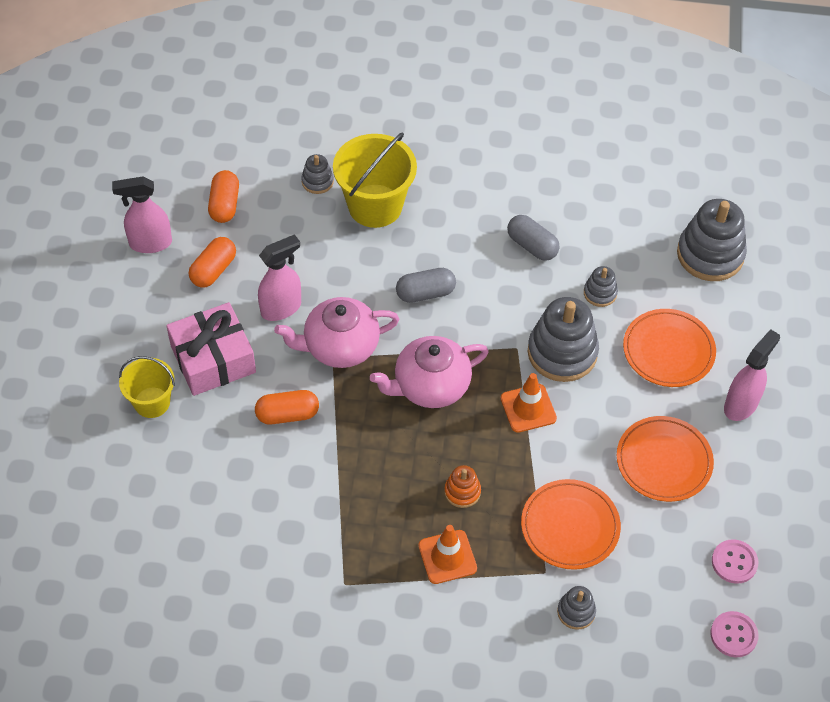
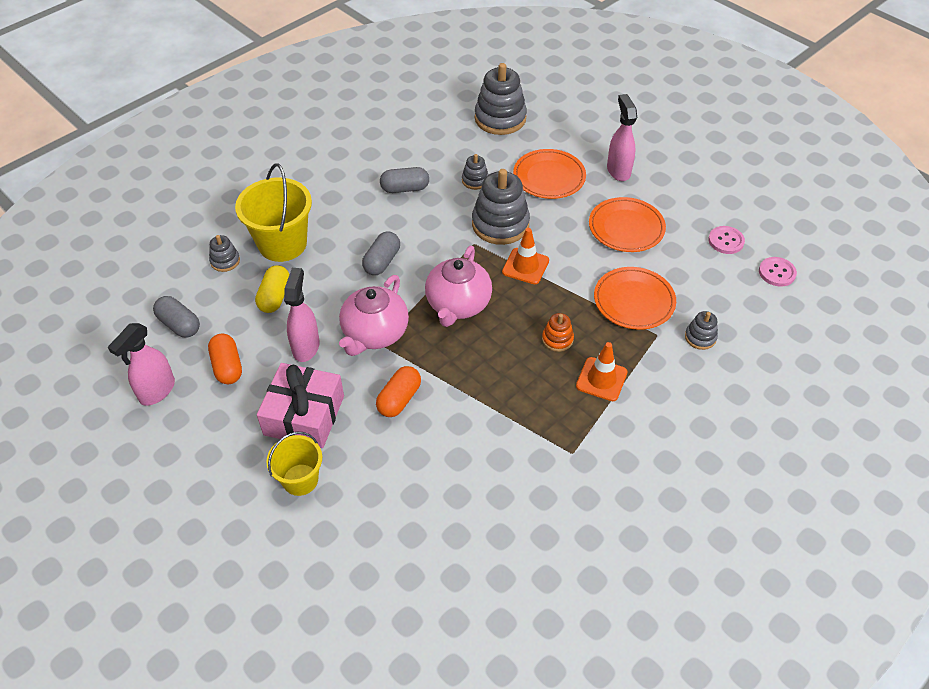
camera: 50 degrees left, 5 degrees down
(224, 205) = (179, 324): orange capsule -> grey capsule
(312, 246) = (275, 297): none -> yellow capsule

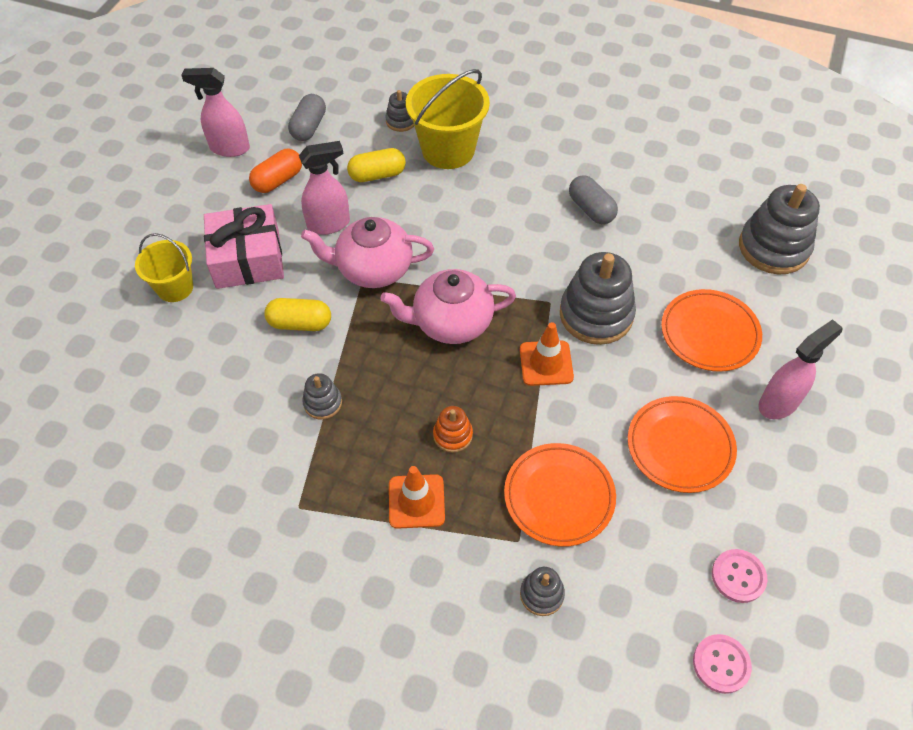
camera: 65 degrees right, 5 degrees up
(382, 261) = (473, 234): grey capsule -> none
(399, 399) = (300, 323): orange capsule -> yellow capsule
(475, 180) = (649, 264): grey stacking toy -> grey stacking toy (323, 403)

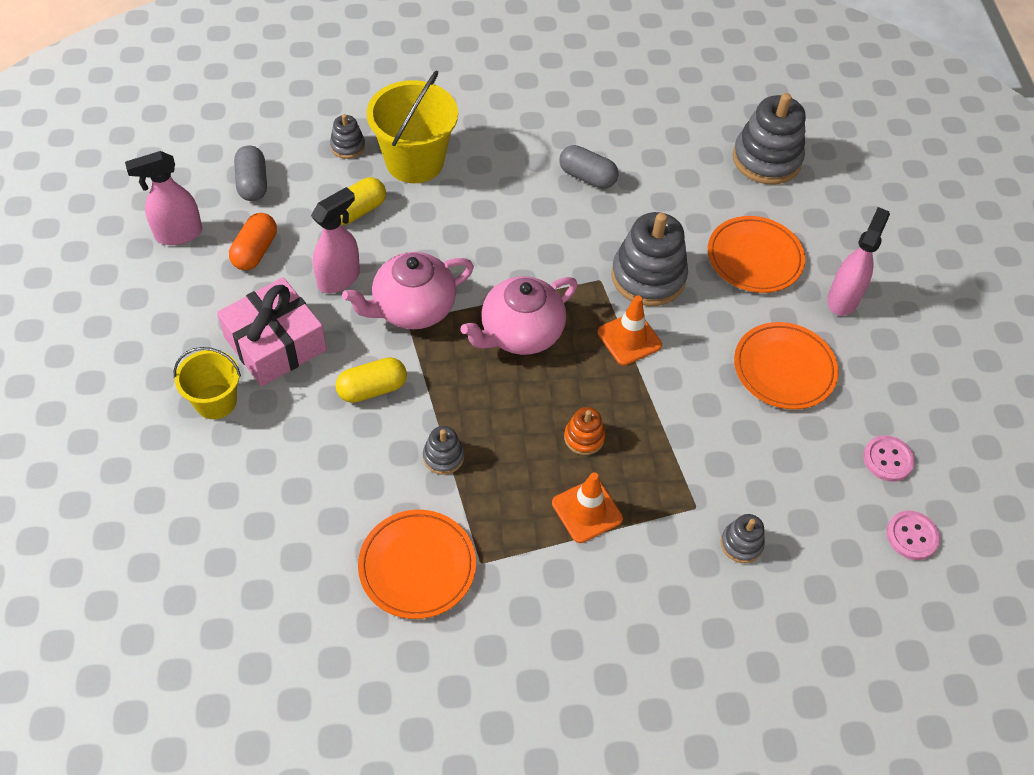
camera: 30 degrees left, 0 degrees up
(559, 496) = (708, 454): orange plate -> orange plate (417, 566)

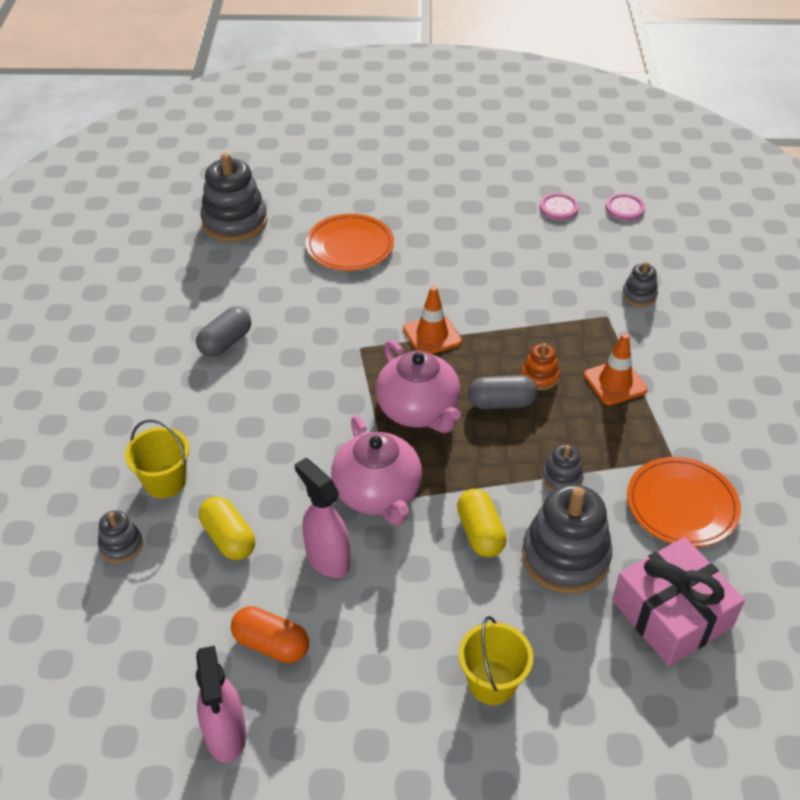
camera: 80 degrees left, 10 degrees down
(252, 183) = (156, 648): grey capsule -> grey capsule (501, 403)
(275, 344) = (414, 622): pink gift -> pink gift (672, 613)
(414, 161) = (165, 481): yellow bucket -> yellow bucket, size x0.61
(648, 277) = (361, 315): grey stacking toy -> grey stacking toy (565, 557)
(784, 369) = (471, 247): orange plate -> none
(843, 299) = (402, 204): pink spray bottle -> none

